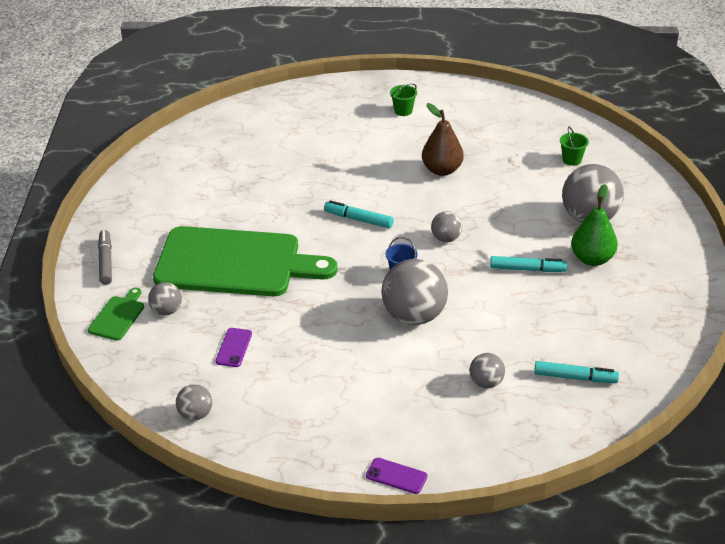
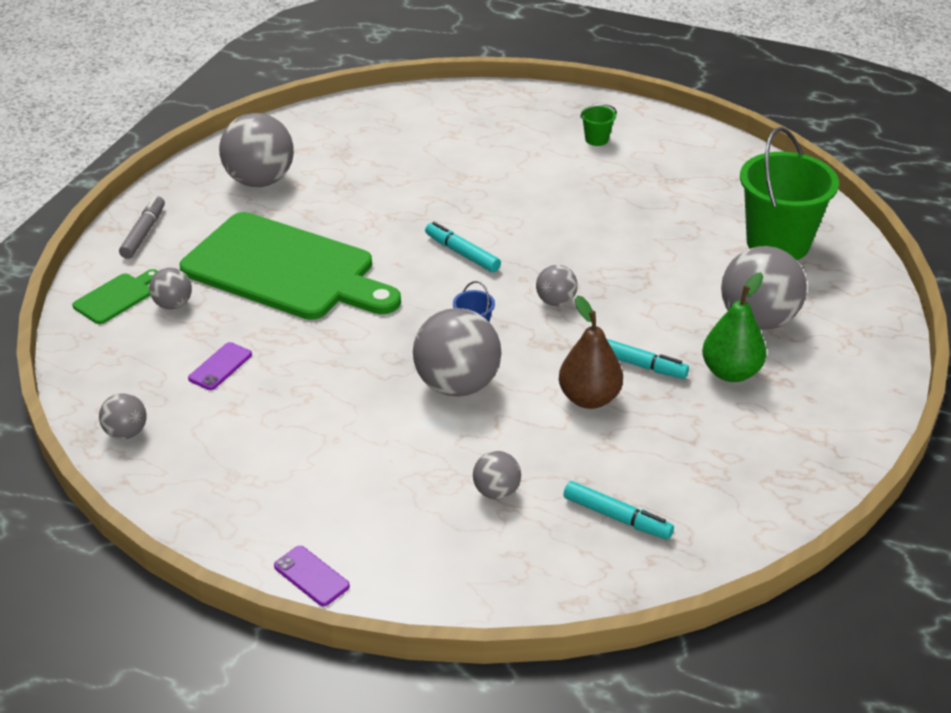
camera: 20 degrees right, 0 degrees up
(170, 199) = (260, 181): none -> grey ball
(442, 170) = (601, 219): brown pear -> brown pear (589, 398)
(572, 160) = (778, 243): green bucket -> green bucket, size x2.44

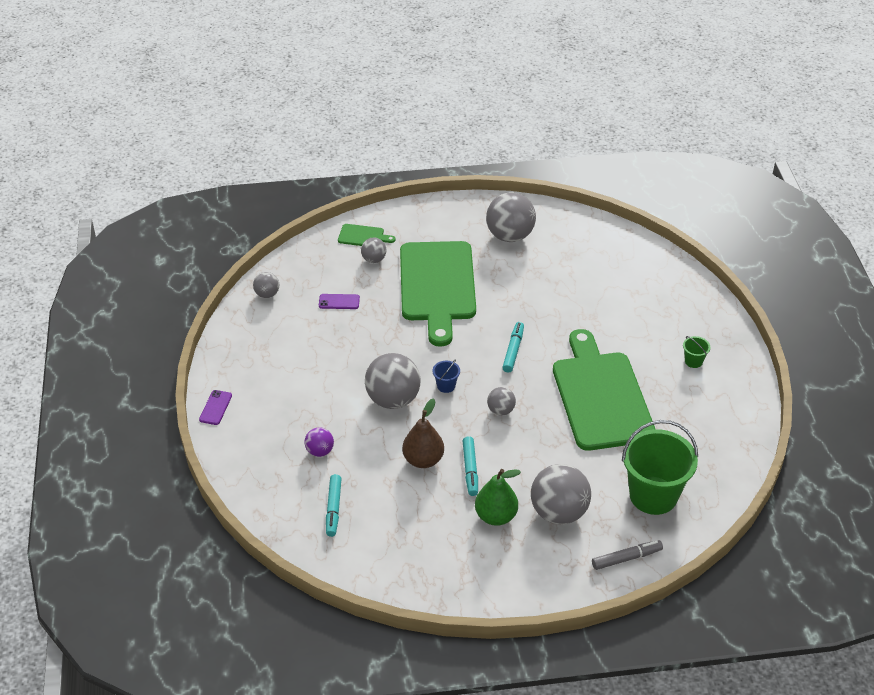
camera: 60 degrees right, 5 degrees up
(143, 233) = (423, 217): grey marker -> grey marker (626, 558)
(496, 492) = (320, 451): grey ball -> purple ball
(596, 219) = (601, 396): none -> green cutting board

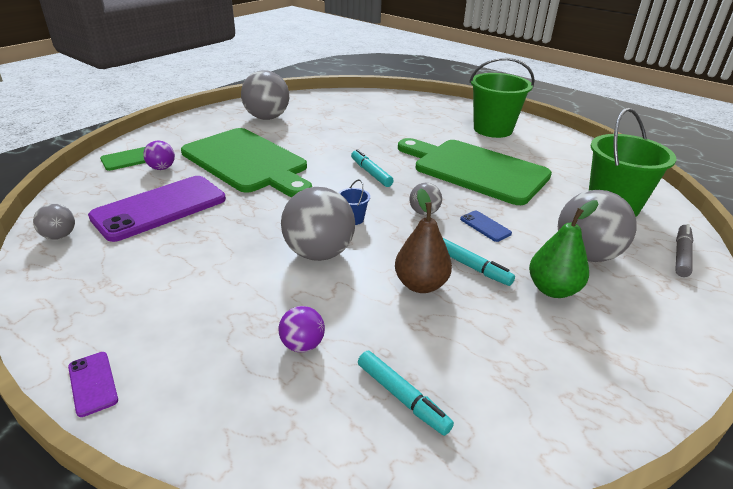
camera: 45 degrees left, 10 degrees down
(339, 302) = (160, 208): purple phone -> purple phone, size x2.44
(374, 259) = (162, 168): grey ball -> purple ball
(526, 448) = (485, 226): none -> blue phone
(693, 361) = (493, 129): green bucket -> green bucket, size x2.44

